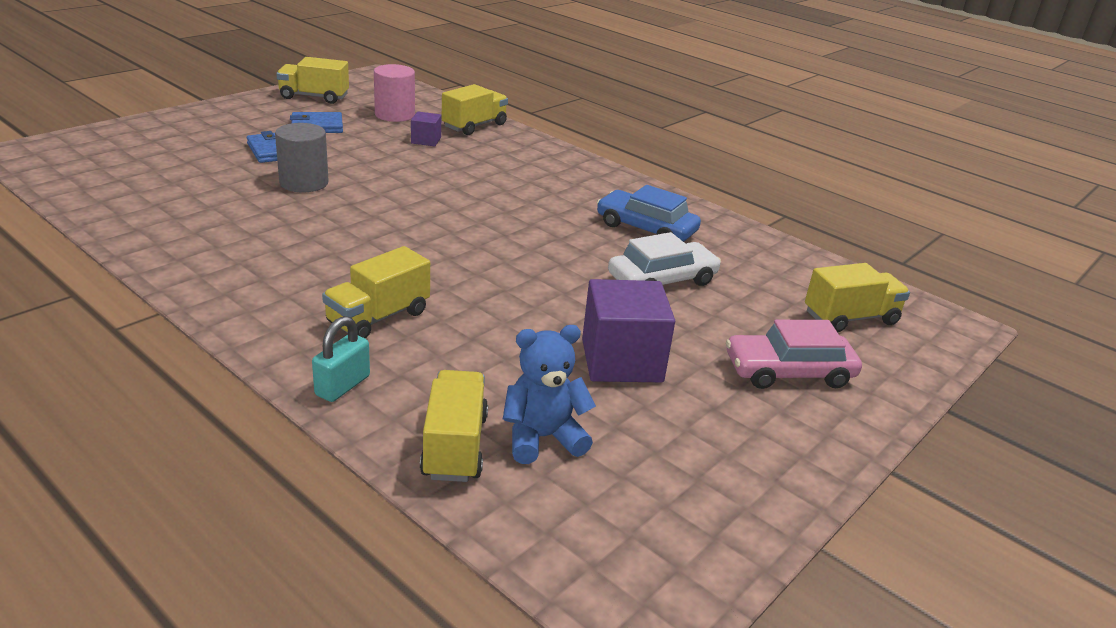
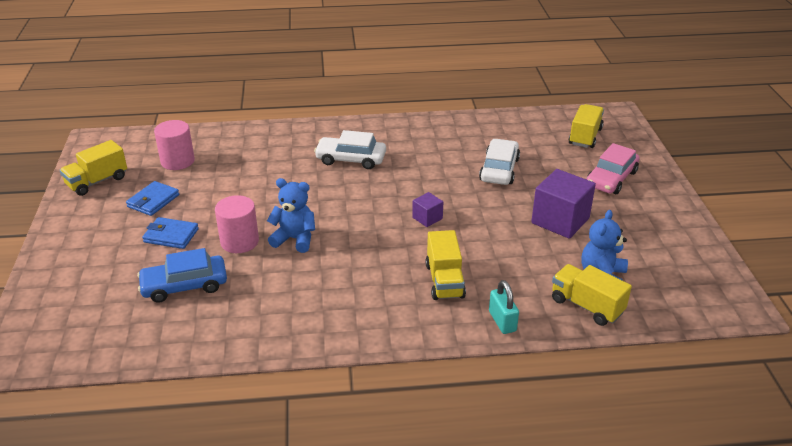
camera: 45 degrees left, 5 degrees up
(304, 183) = (239, 241): grey cylinder -> pink cylinder
(344, 207) = (295, 239): none -> blue teddy bear
(426, 140) = (236, 167): purple cube -> purple cube (427, 218)
(474, 126) = (238, 138): yellow truck -> none
(531, 188) = (351, 159): none -> white car
(646, 228) = (442, 146): blue car -> blue car (184, 285)

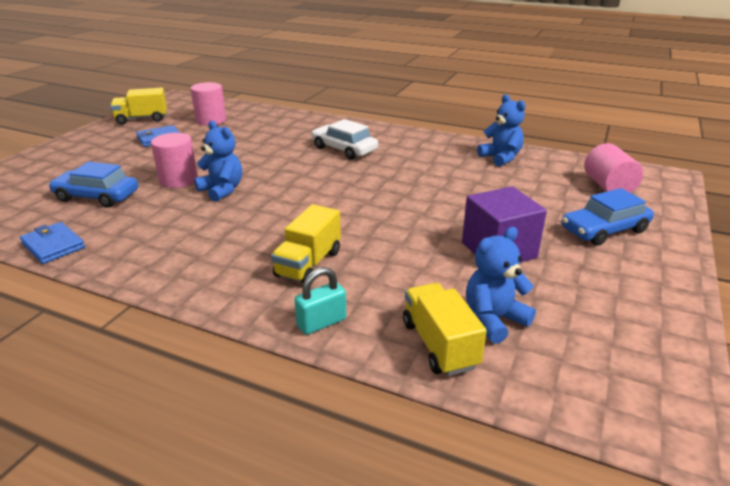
camera: 30 degrees right, 5 degrees down
(171, 235) = (138, 162): blue wallet -> blue wallet (53, 246)
(427, 218) = (357, 208): purple cube -> none
(487, 130) = (501, 158): none -> blue teddy bear
(499, 169) = (478, 190): white car -> none
(502, 321) = (321, 322): turquoise padlock -> turquoise padlock turned 45 degrees clockwise
(585, 136) = (608, 187): yellow truck -> pink cylinder
(611, 178) = (604, 230): pink car -> blue car

